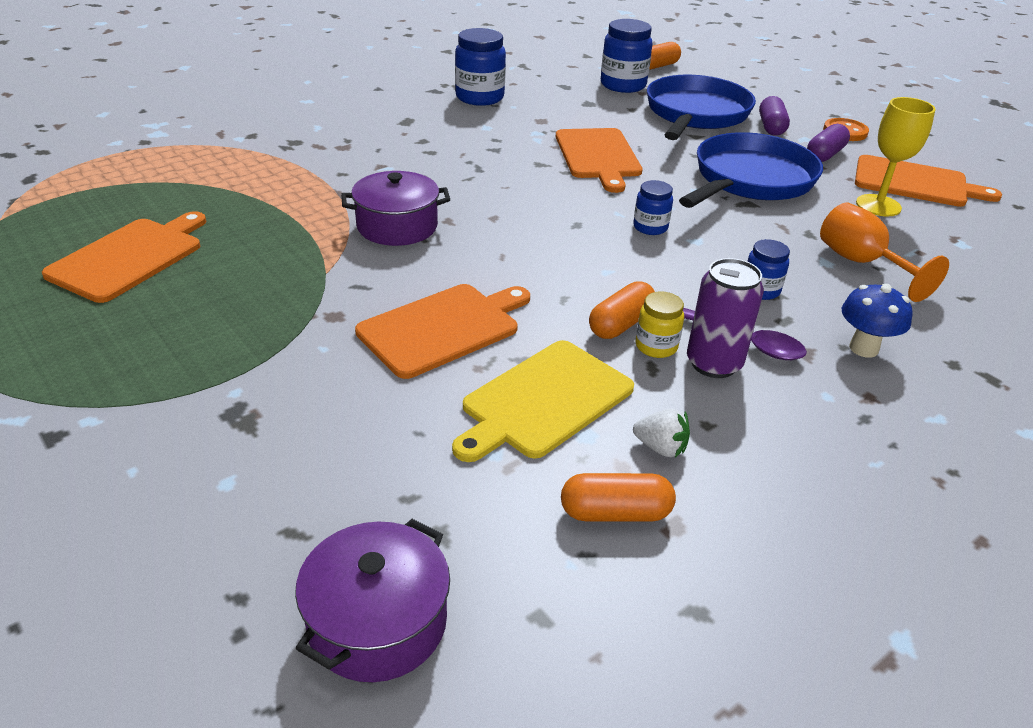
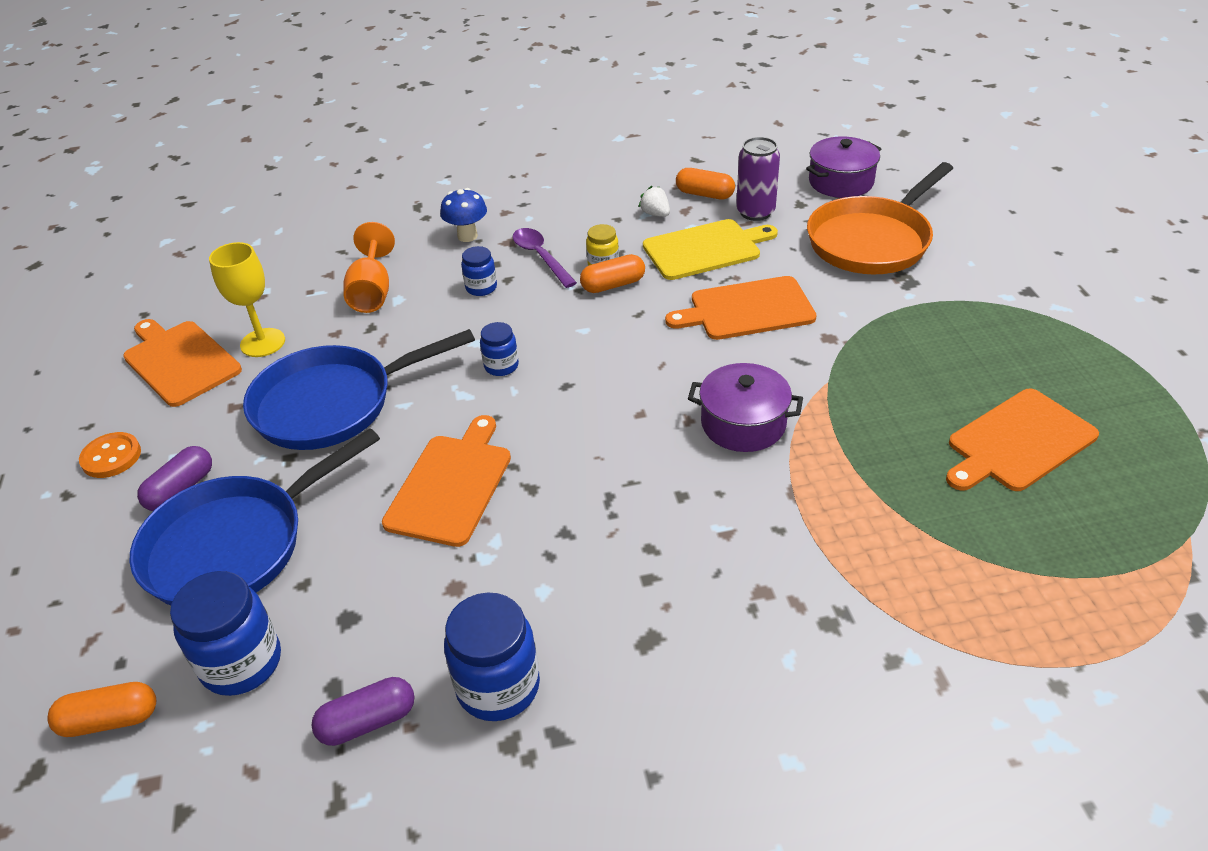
camera: 150 degrees left, 5 degrees up
(296, 477) = (872, 241): none -> orange pan
(713, 364) = (576, 247): purple can -> purple can (755, 212)
(825, 154) = (198, 423): purple capsule -> purple capsule (368, 721)

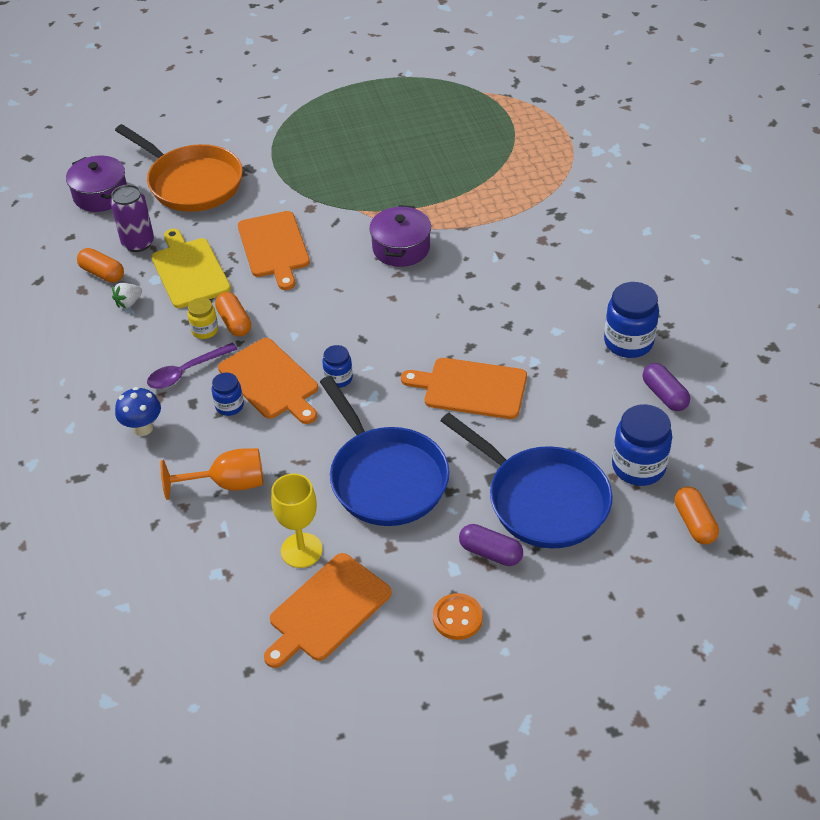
camera: 95 degrees left, 5 degrees up
(704, 194) = (102, 273): orange capsule -> orange capsule turned 75 degrees counterclockwise
(1018, 442) = (413, 138): orange cutting board -> orange cutting board (270, 381)

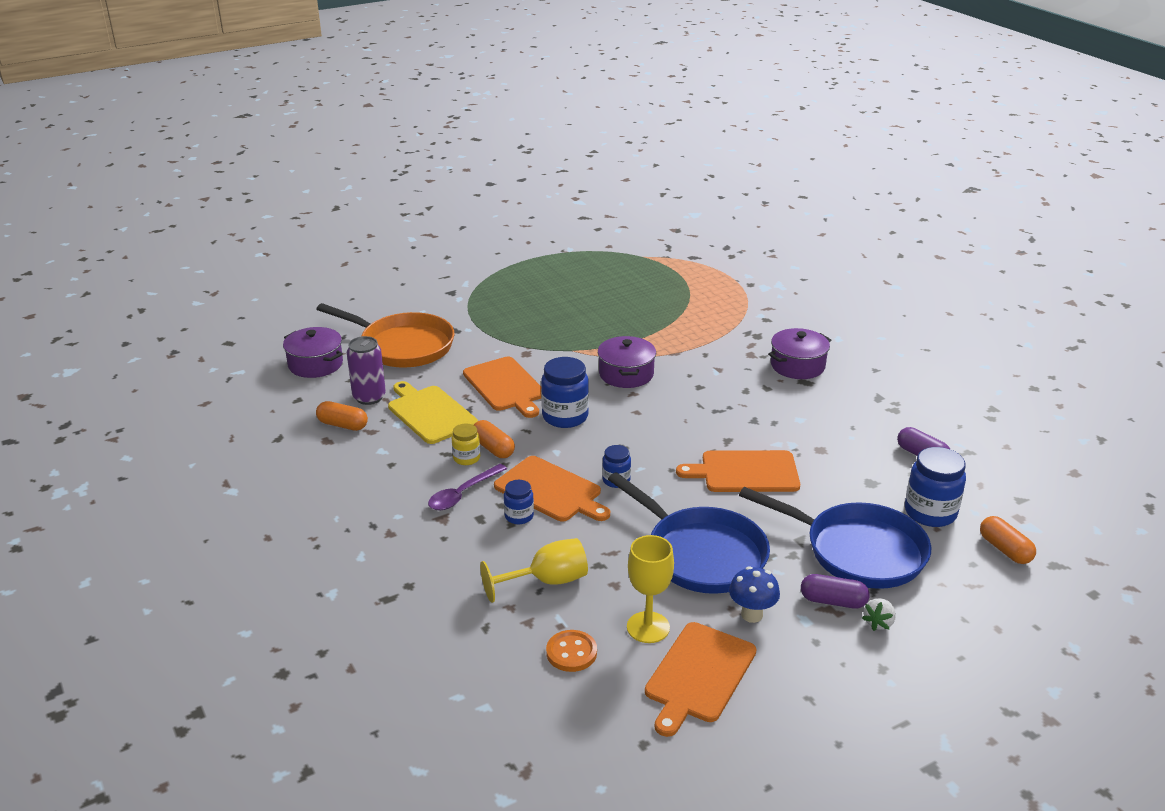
camera: 15 degrees left, 15 degrees down
(129, 302) = (379, 445): white strawberry -> white strawberry (878, 623)
(143, 428) = (438, 546): blue mushroom -> blue mushroom (751, 615)
(228, 484) = (547, 581): orange goblet -> yellow goblet
(457, 618) = (830, 661): orange button -> orange button (571, 652)
(585, 261) = (797, 366): none -> purple pot
(628, 342) = (868, 420): blue jar -> blue jar (565, 417)

